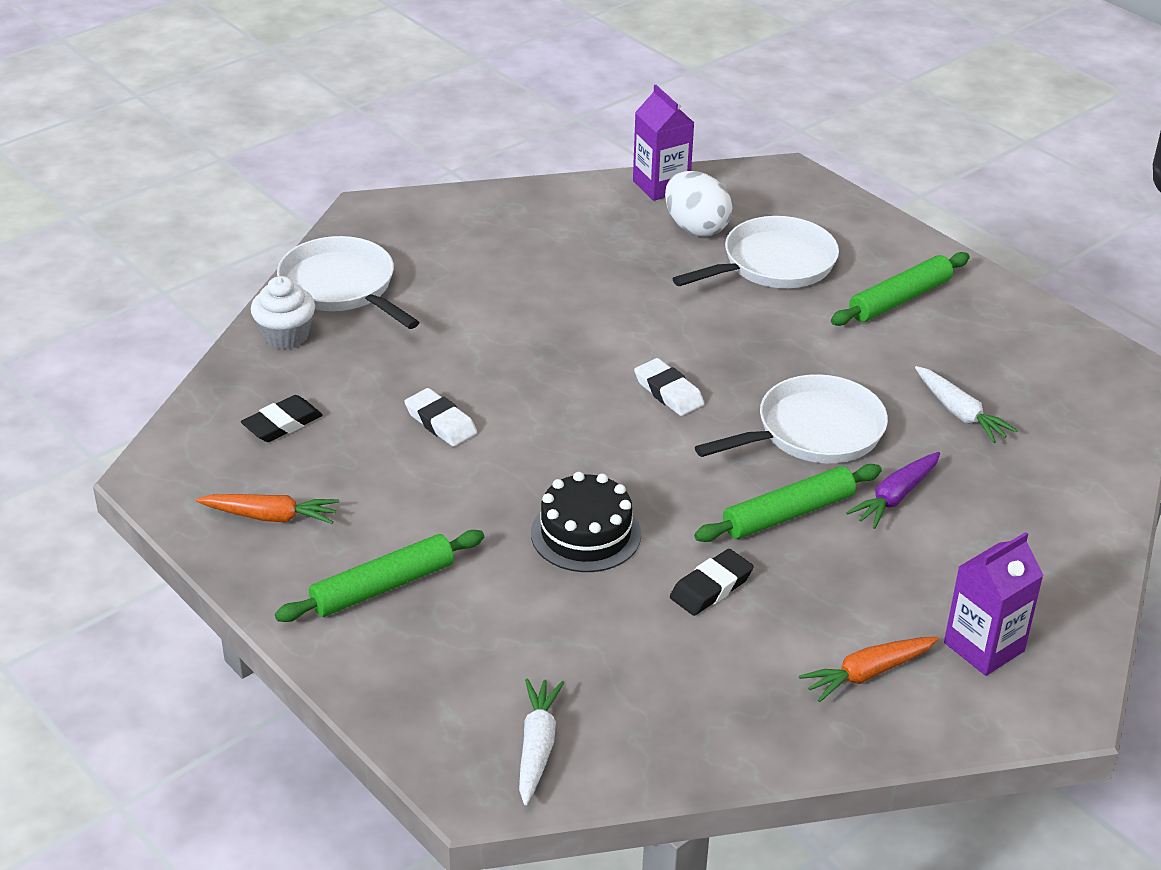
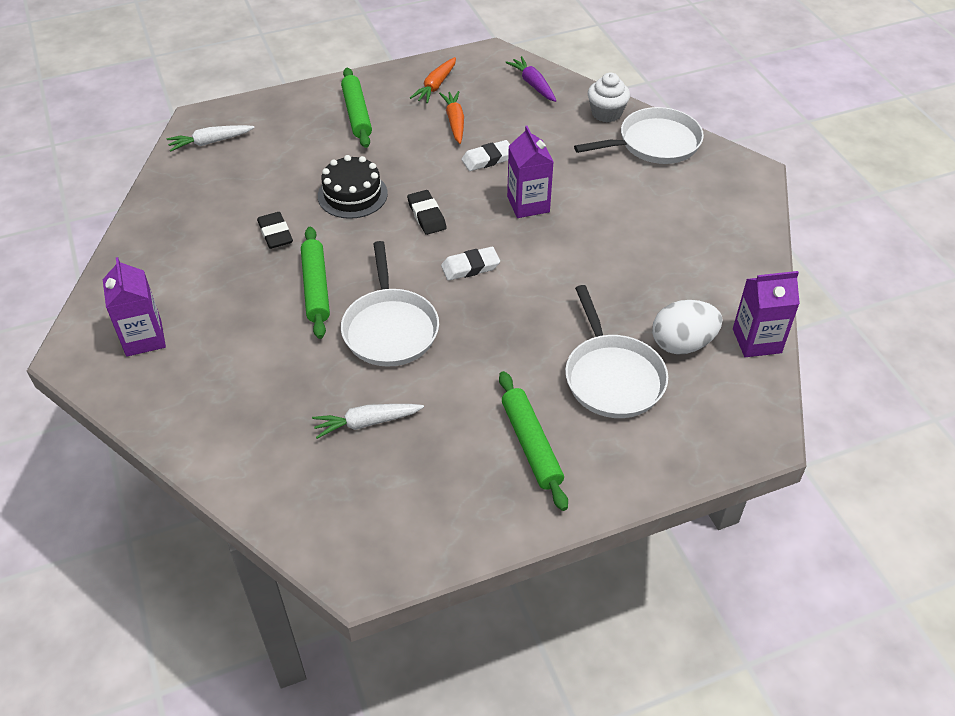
camera: 110 degrees right, 10 degrees up
(282, 424) = (516, 100): black eraser -> black eraser (426, 215)
(522, 369) = (528, 204): none -> purple carton
(537, 746) = (210, 142): white carrot -> white carrot turned 135 degrees clockwise
(867, 674) = (164, 277): orange carrot -> orange carrot (455, 121)
(895, 497) = (299, 347): purple carrot -> purple carrot (533, 84)

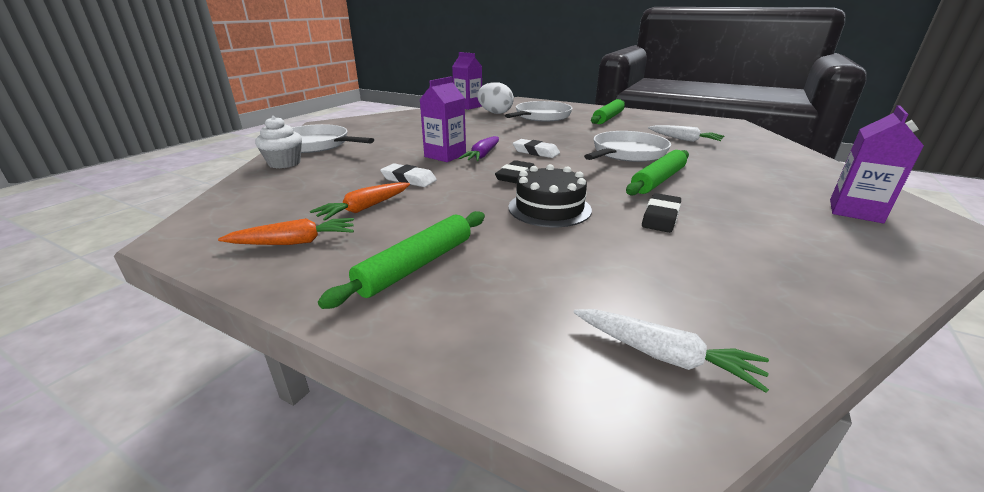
camera: 130 degrees left, 20 degrees down
(533, 84) = (250, 198): purple carrot -> purple carrot (482, 155)

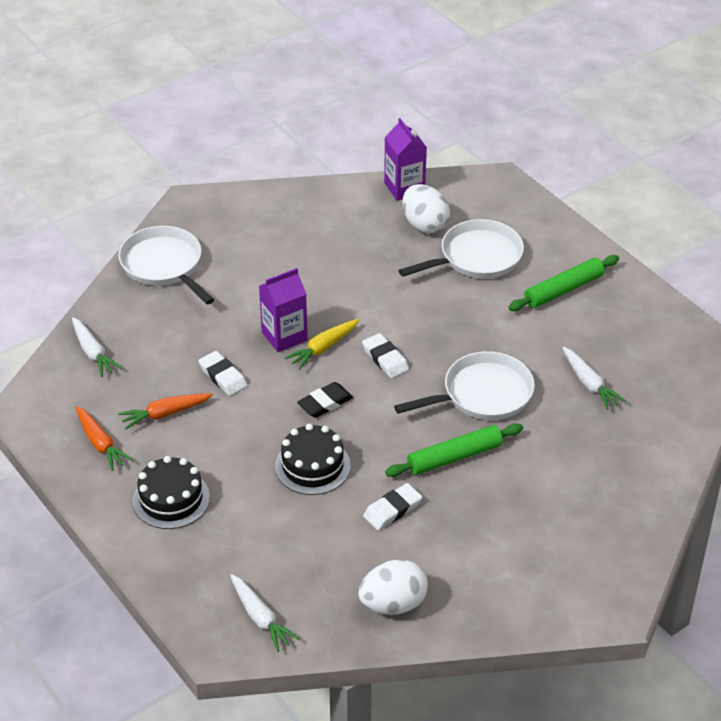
camera: 25 degrees right, 15 degrees up
(263, 189) = (93, 353): none -> white carrot
(284, 163) = (121, 303): white cupcake -> none
(295, 242) = (100, 444): orange carrot -> orange carrot turned 45 degrees clockwise
(417, 265) = (171, 499): green rolling pin -> black cake
(482, 155) = (323, 348): purple carrot -> yellow carrot
(661, 217) = (392, 510): black eraser -> white eraser
(785, 285) = (393, 604): none -> white egg
(855, 211) = (571, 562): purple carton -> none

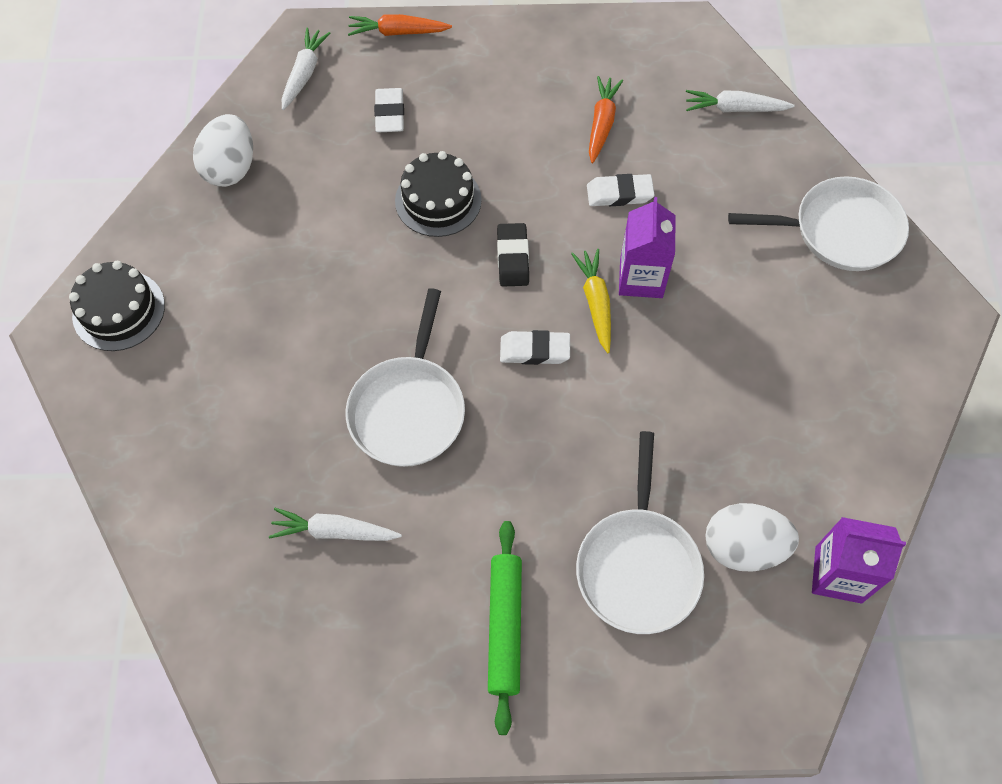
camera: 125 degrees right, 20 degrees up
(100, 444) = (600, 60): orange carrot -> orange carrot (397, 32)
(171, 499) = (488, 78): black cake -> black cake (119, 310)
(260, 618) = (304, 73): white carrot -> white carrot turned 105 degrees clockwise
(392, 510) = (330, 231): white eraser -> white eraser (389, 114)
(454, 457) = (347, 323): green rolling pin -> none

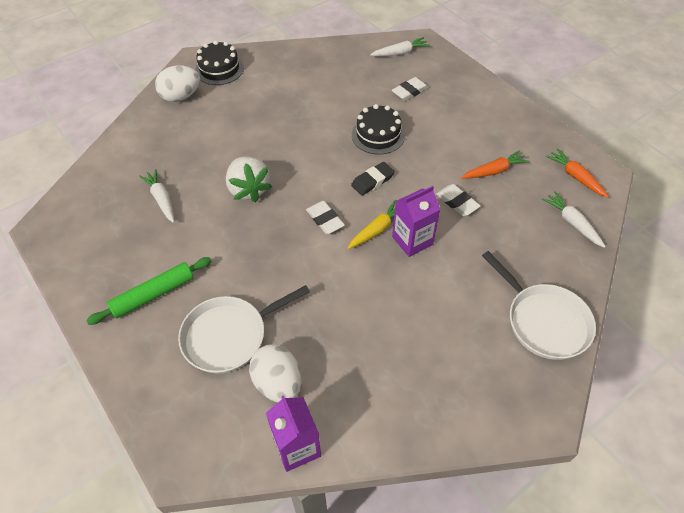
camera: 55 degrees right, 10 degrees down
(230, 168) = (324, 60): white egg -> white egg (181, 96)
(397, 32) = (460, 68): orange carrot -> orange carrot (575, 177)
(408, 409) = (249, 189): white pan -> white strawberry

